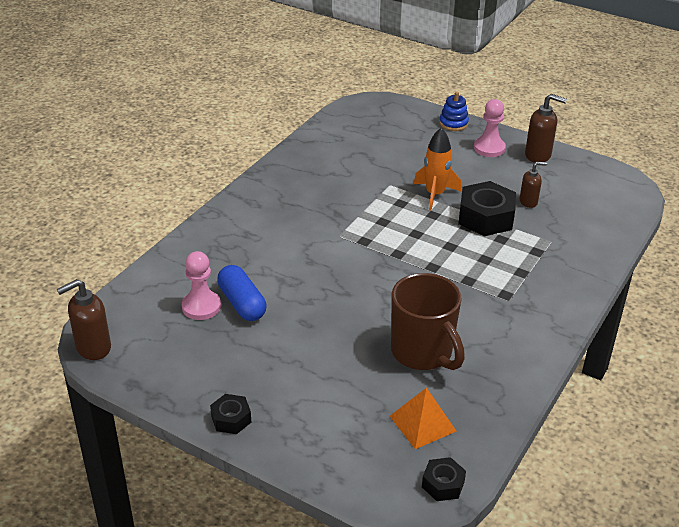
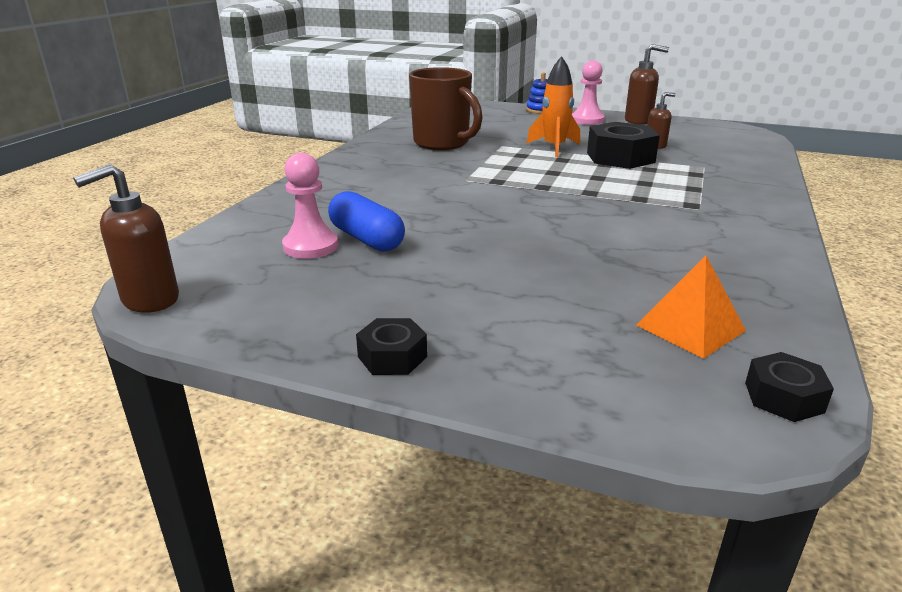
camera: 10 degrees left, 10 degrees down
(423, 353) = (634, 259): brown mug -> brown mug (443, 143)

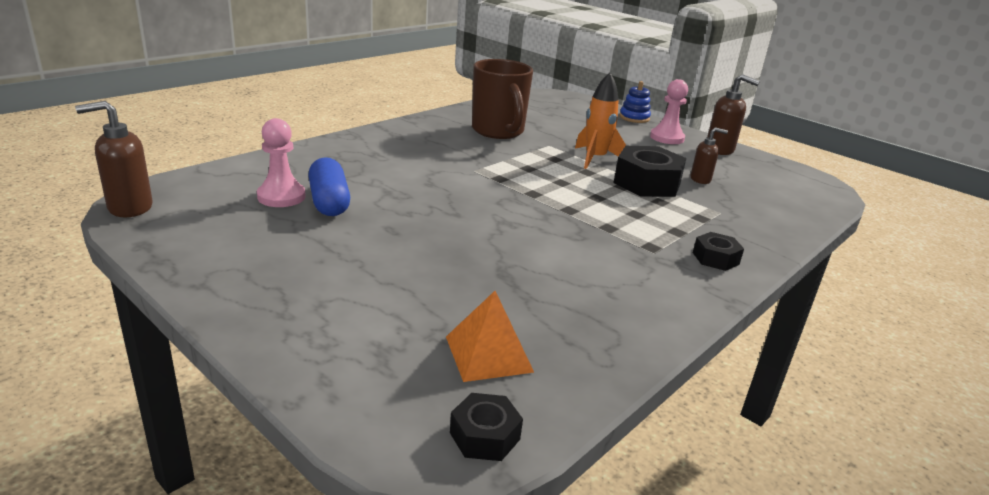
camera: 20 degrees right, 0 degrees up
(392, 356) = (233, 300): black nut -> black nut (715, 258)

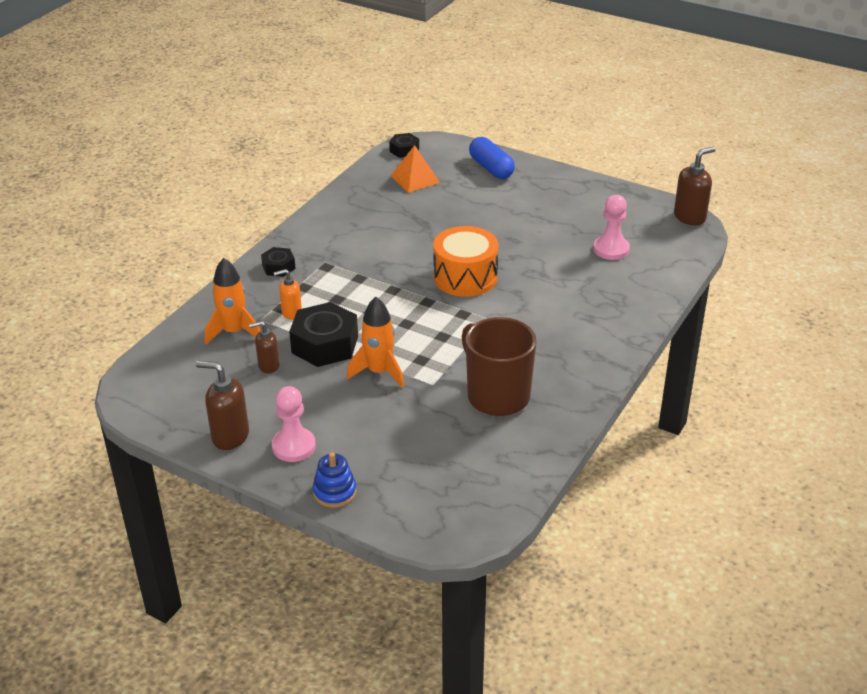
camera: 170 degrees right, 10 degrees up
(329, 202) = (574, 253): blue capsule -> blue capsule (491, 168)
(479, 205) = (465, 277): none -> orange drum
(687, 212) = (291, 313): none -> orange soap dispenser
(746, 208) = (234, 332): none -> orange rocket

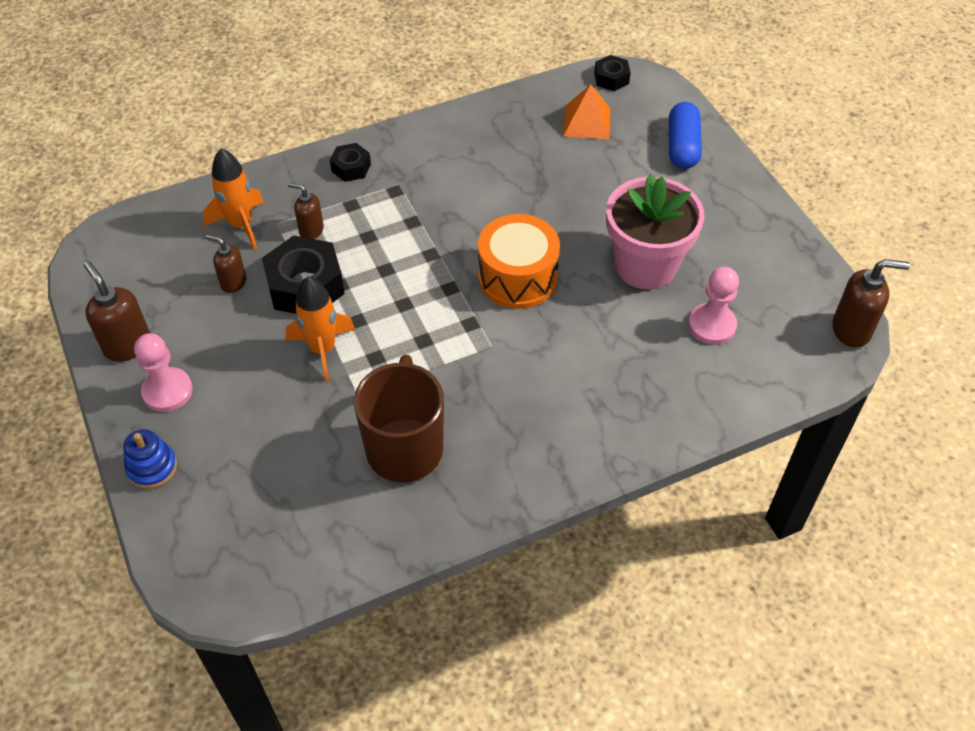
camera: 35 degrees right, 15 degrees up
(291, 313) = (311, 230): orange soap dispenser -> brown soap dispenser
(538, 237) = (645, 265): none -> pink flower pot

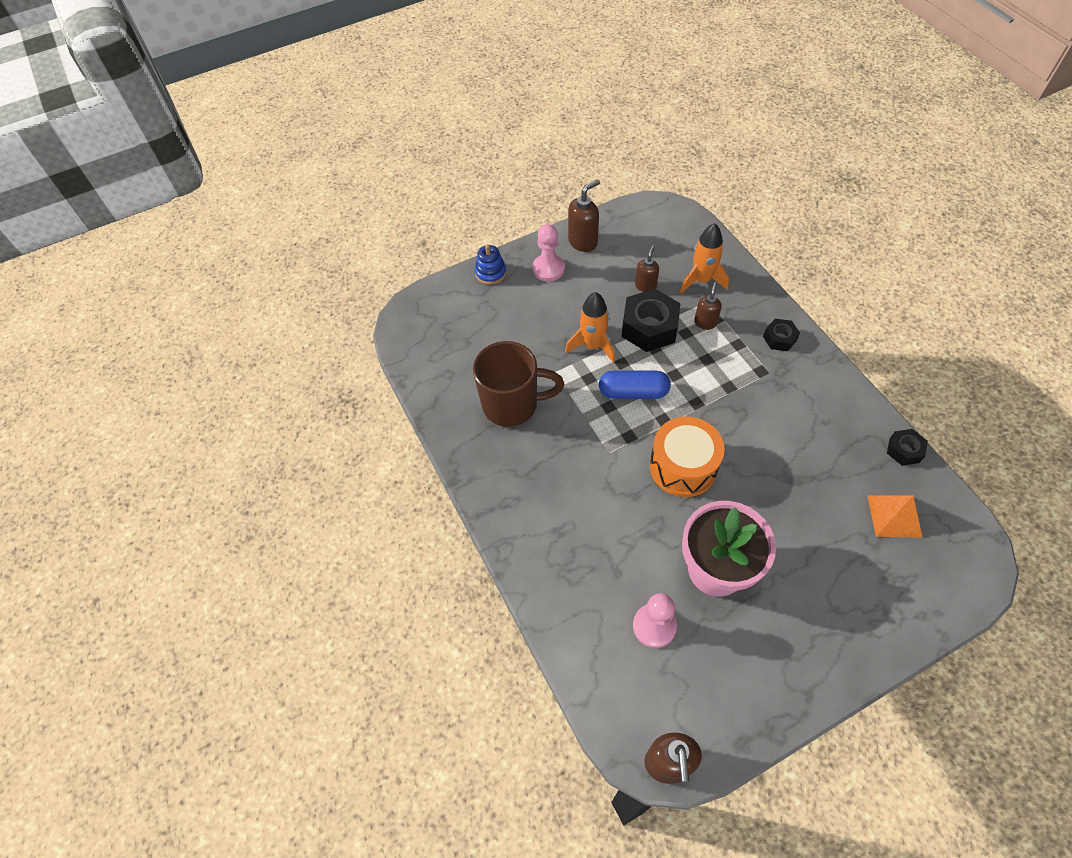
camera: 90 degrees right, 5 degrees up
(611, 78) = (969, 538): black nut -> black nut (904, 450)
(682, 146) = (886, 607): blue capsule -> blue capsule (633, 392)

